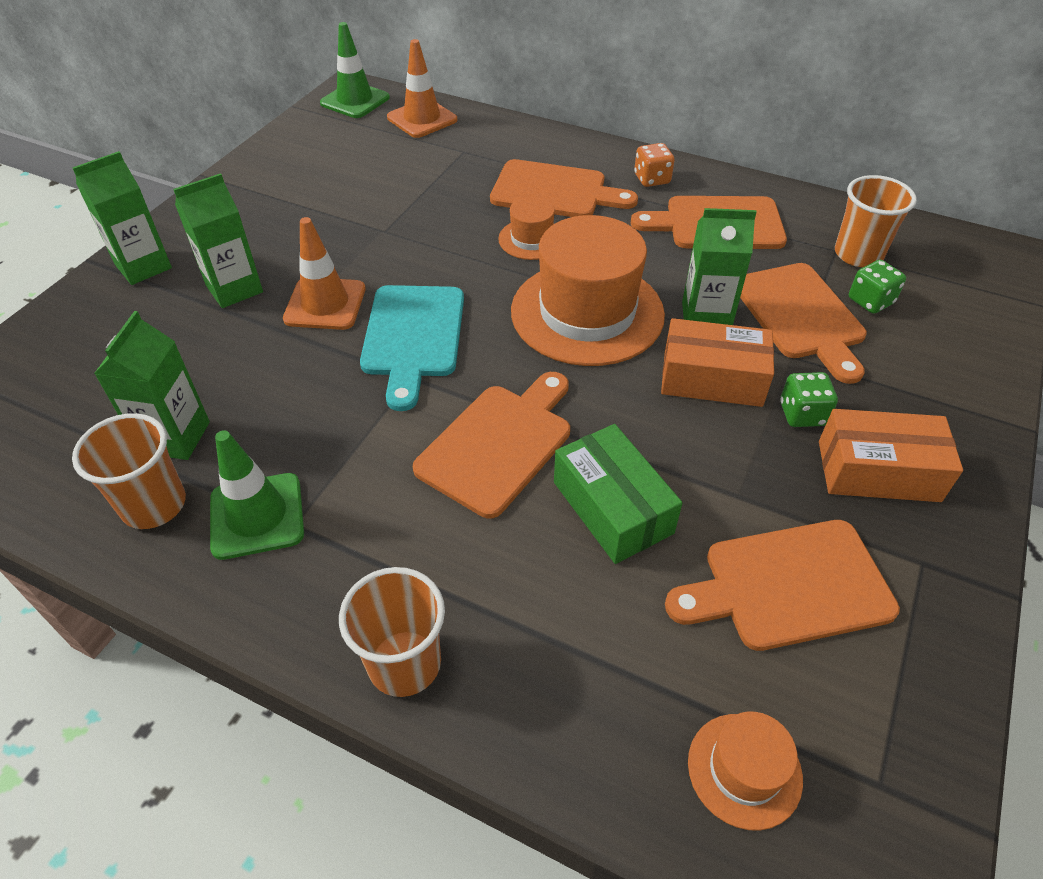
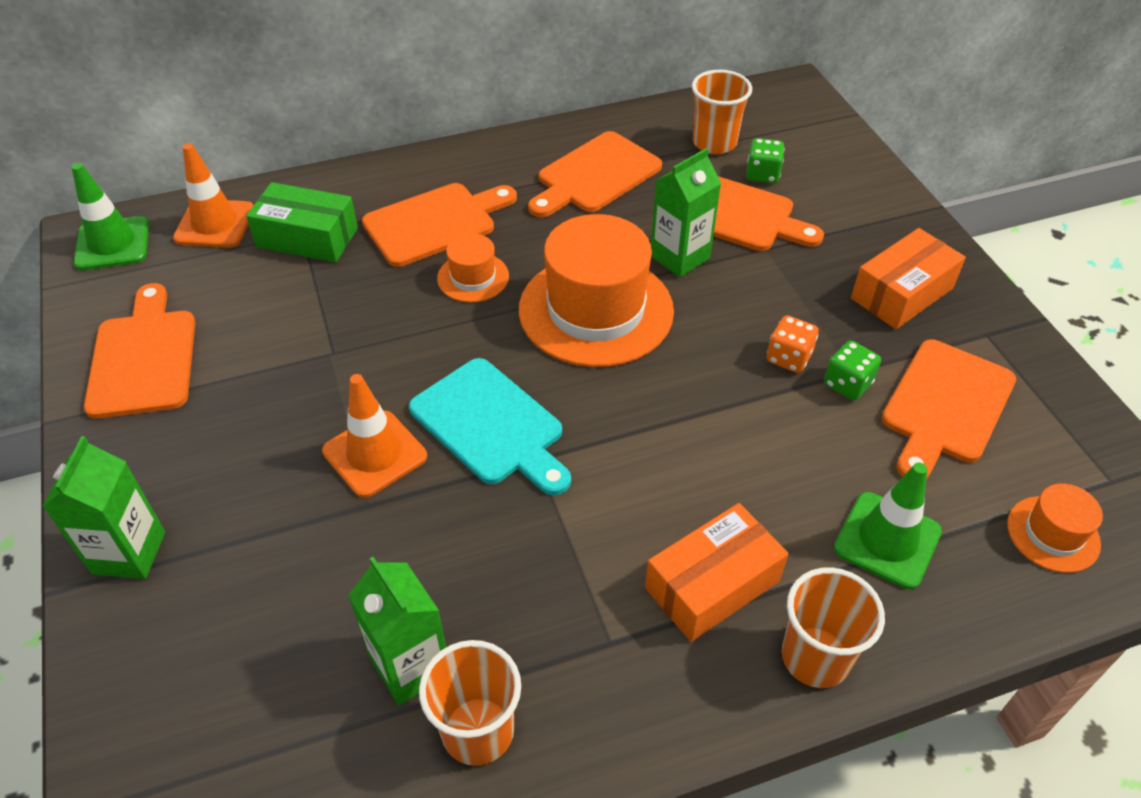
camera: 45 degrees left, 0 degrees up
(234, 289) = (265, 503): green carton -> none
(257, 516) = (573, 661): green traffic cone -> green traffic cone (887, 540)
(499, 444) = (669, 457): orange cutting board -> orange cutting board (143, 358)
(612, 507) = (796, 440): green box -> green box (307, 237)
(652, 179) = (499, 166): orange dice -> orange dice (788, 358)
(712, 378) = (740, 300): orange box -> orange box (712, 584)
(802, 414) = (820, 286): green dice -> green dice (847, 384)

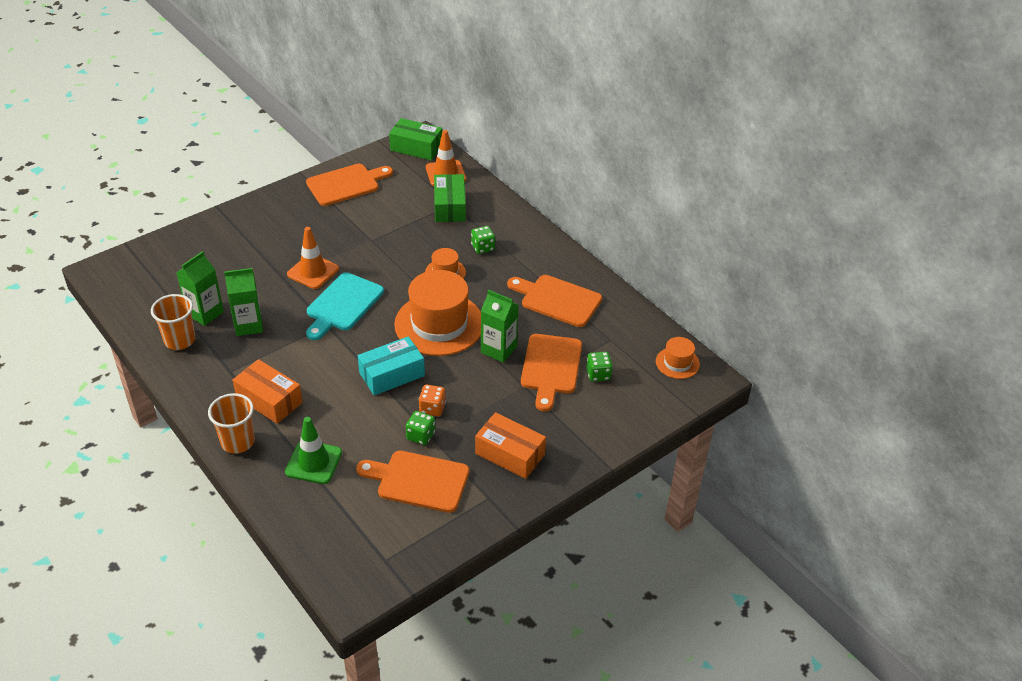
camera: 70 degrees right, 5 degrees down
(112, 244) = (416, 148): green traffic cone -> green box
(129, 553) = (240, 219): green carton -> green carton (248, 325)
(435, 223) = (483, 247): orange cutting board -> green dice
(696, 392) = (392, 374): none -> turquoise box
(714, 143) = (620, 346): orange cup -> none
(1053, 534) = (337, 532): orange hat -> orange hat (677, 363)

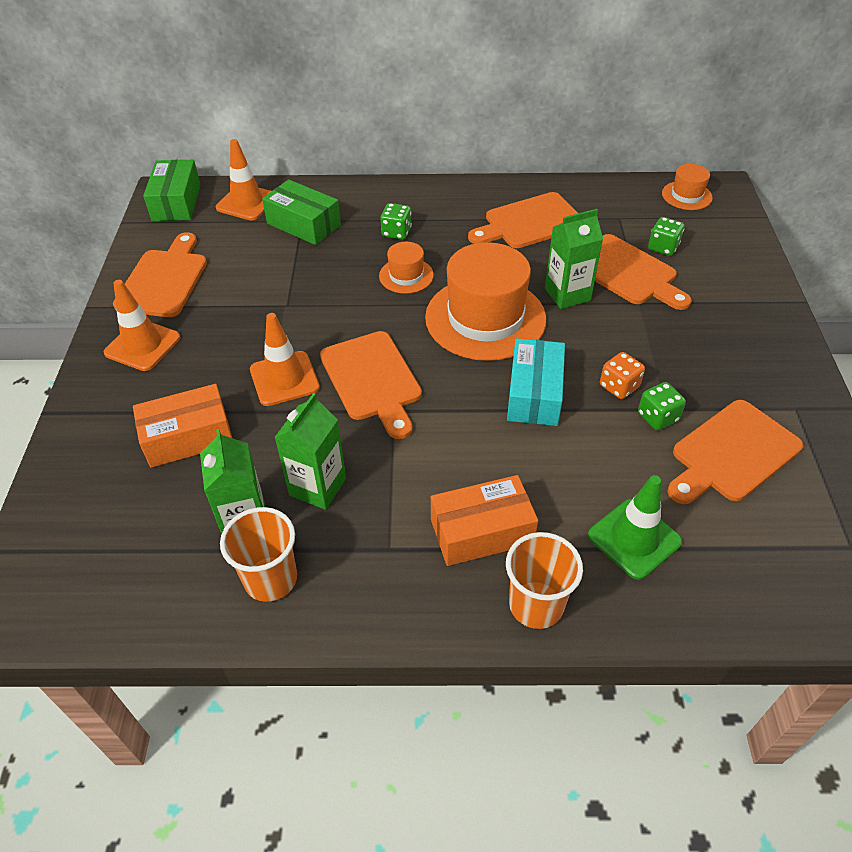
camera: 50 degrees left, 5 degrees up
(290, 208) = (142, 345): none -> orange traffic cone
(343, 305) = (372, 380): turquoise cutting board -> orange cutting board
(416, 148) = (176, 202): green box -> green box turned 60 degrees counterclockwise
(510, 454) = (737, 360): orange box -> orange box (188, 437)

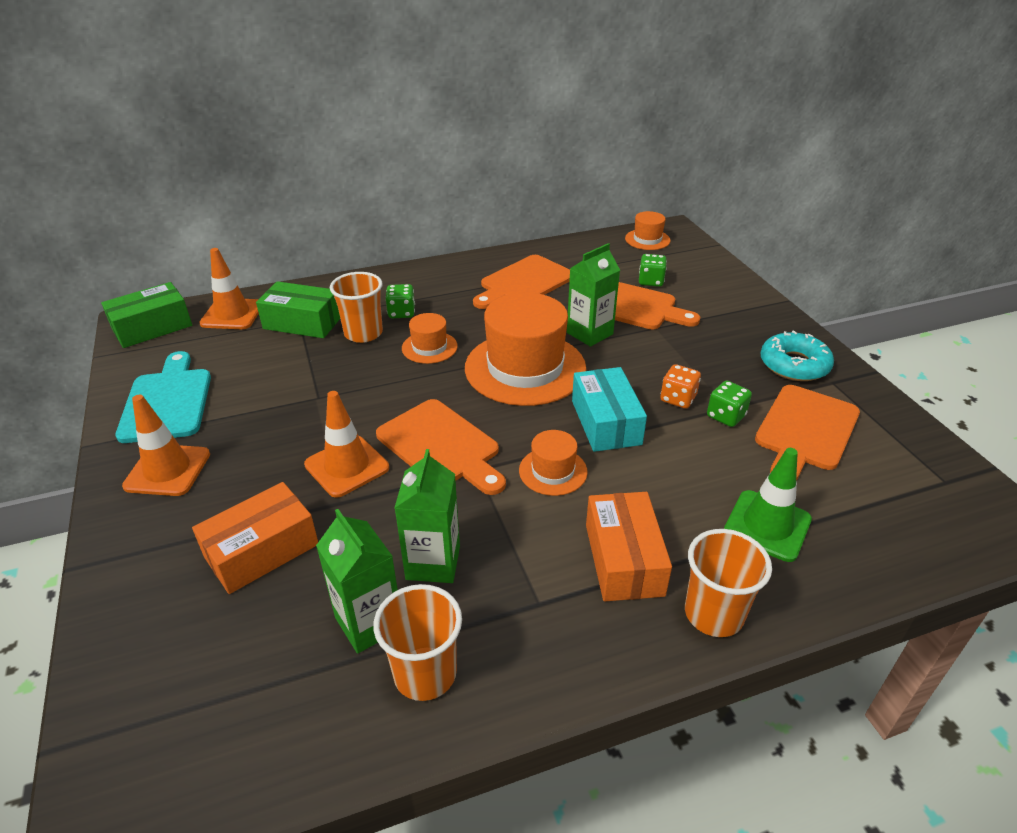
camera: 20 degrees left, 10 degrees down
(164, 280) = (167, 401): orange cutting board -> turquoise cutting board
(176, 202) = (152, 327): green box -> green box turned 75 degrees clockwise
(352, 247) = (363, 333): none -> orange cup
(460, 430) = (553, 471): none -> orange hat
(482, 531) = (624, 559): orange box -> orange box turned 60 degrees counterclockwise
(764, 378) = (794, 365): none -> turquoise donut

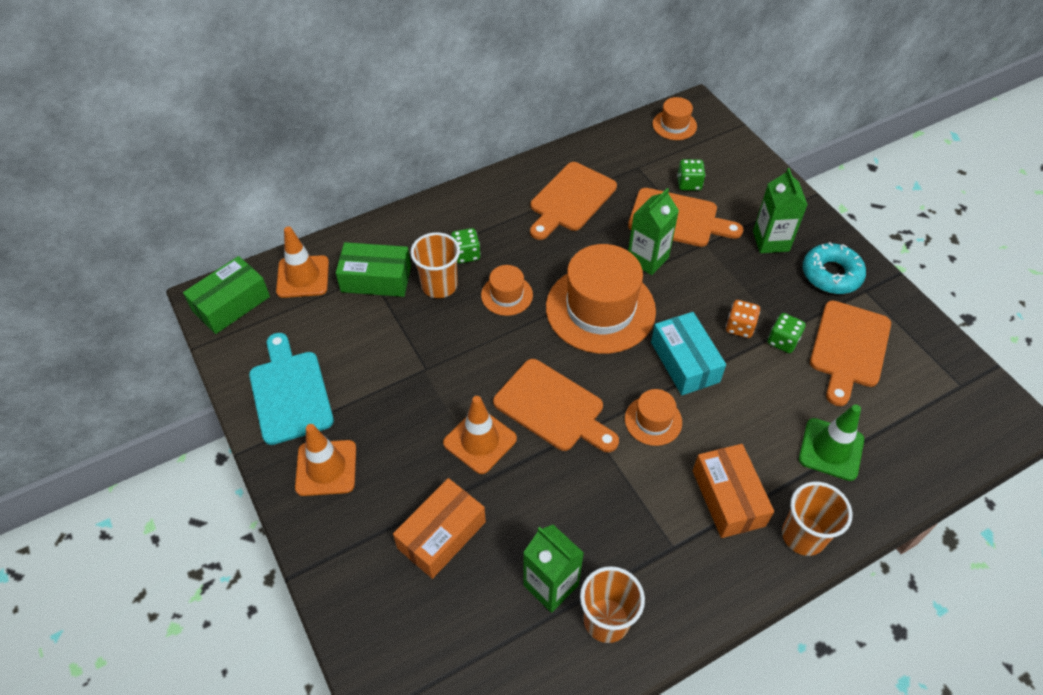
camera: 10 degrees left, 15 degrees up
(433, 562) = (582, 524): green carton -> green carton (771, 241)

